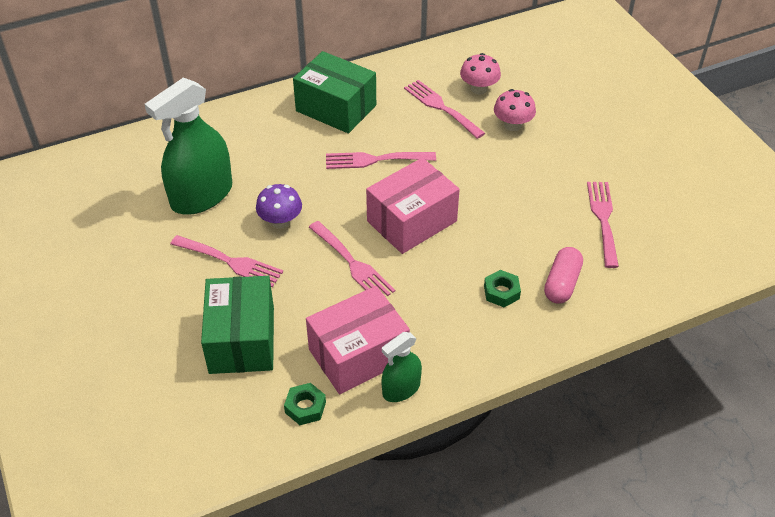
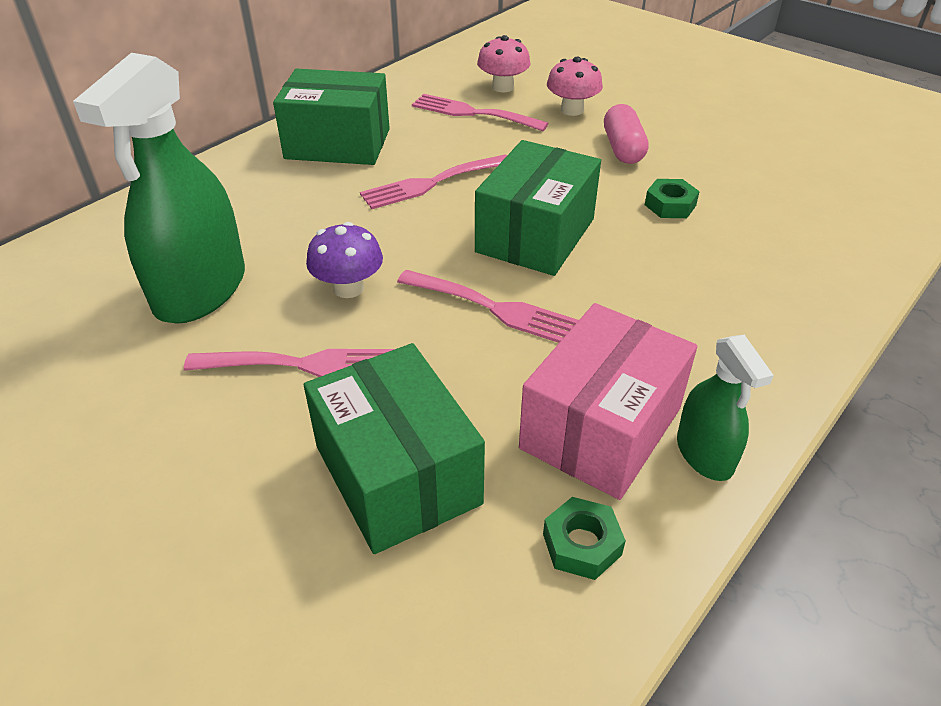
camera: 25 degrees left, 5 degrees down
(401, 389) = (704, 454): green spray bottle -> green spray bottle turned 45 degrees counterclockwise
(412, 221) = (535, 235): pink box -> green box
(501, 292) = (721, 280): green nut -> green nut (670, 205)
(562, 283) = (783, 247): pink capsule -> pink capsule (623, 148)
(603, 219) = (760, 170): pink fork -> none

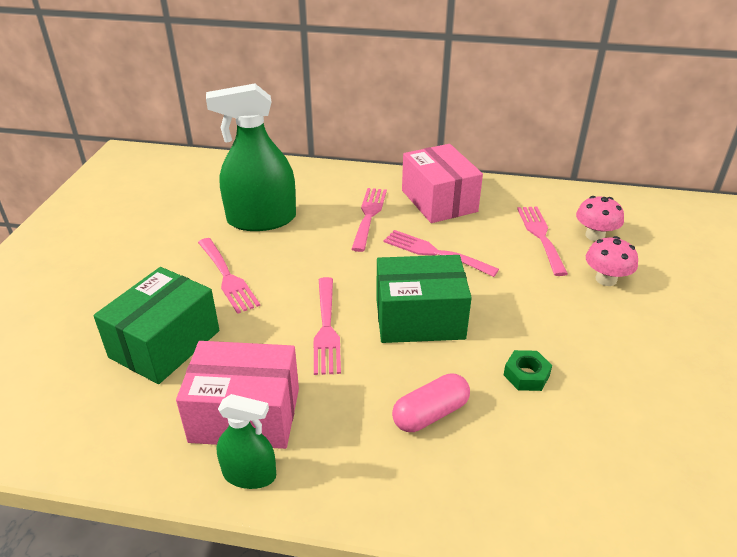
camera: 60 degrees right, 5 degrees down
(305, 200) = (369, 215): none -> pink fork
(338, 144) = (439, 201): green box -> pink box
(348, 288) = (301, 265): purple mushroom -> none
(581, 544) = (146, 436): green nut -> none
(623, 148) = (580, 324): pink capsule -> pink capsule (430, 414)
(704, 454) = (249, 474): green spray bottle -> green spray bottle turned 120 degrees counterclockwise

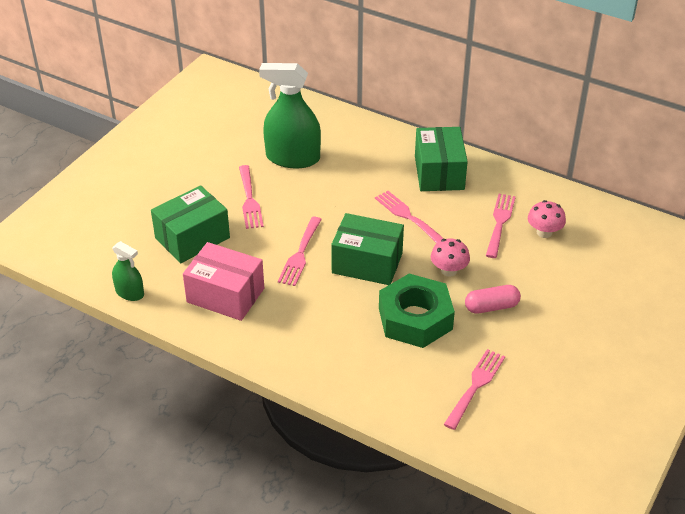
camera: 20 degrees right, 5 degrees up
(249, 474) = (215, 328): green spray bottle -> green spray bottle (130, 293)
(369, 215) = (376, 173): pink fork -> pink fork (475, 386)
(430, 414) = (338, 325): pink capsule -> pink capsule (491, 307)
(439, 201) = (439, 173): pink box -> green box
(526, 375) = (415, 318): green nut -> green nut, size x2.43
(606, 279) = (524, 269): pink mushroom -> pink mushroom (449, 270)

